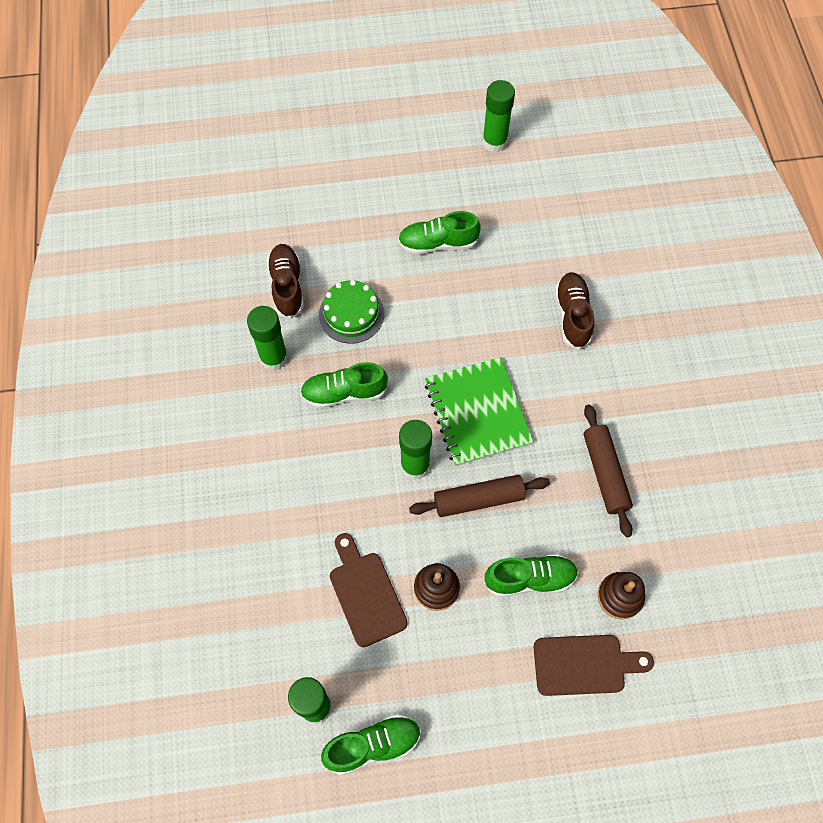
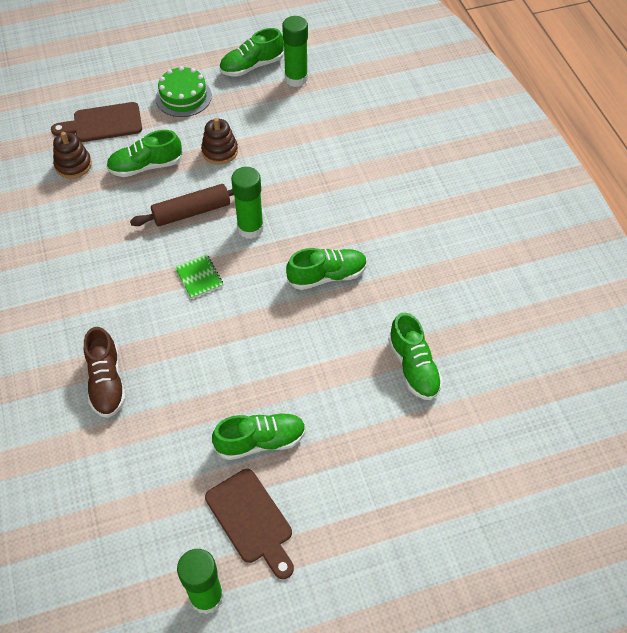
camera: 170 degrees right, 10 degrees down
(274, 358) = (403, 296): green glue stick -> none
(287, 286) = (413, 367): brown shoe -> green shoe
(351, 314) = (338, 349): green cake -> green cake (183, 97)
(365, 593) = (274, 141): brown cutting board -> brown cutting board (251, 520)
(477, 413) = (199, 277): green notebook -> green notebook, size x0.46
(605, 473) = (80, 246): brown rolling pin -> none

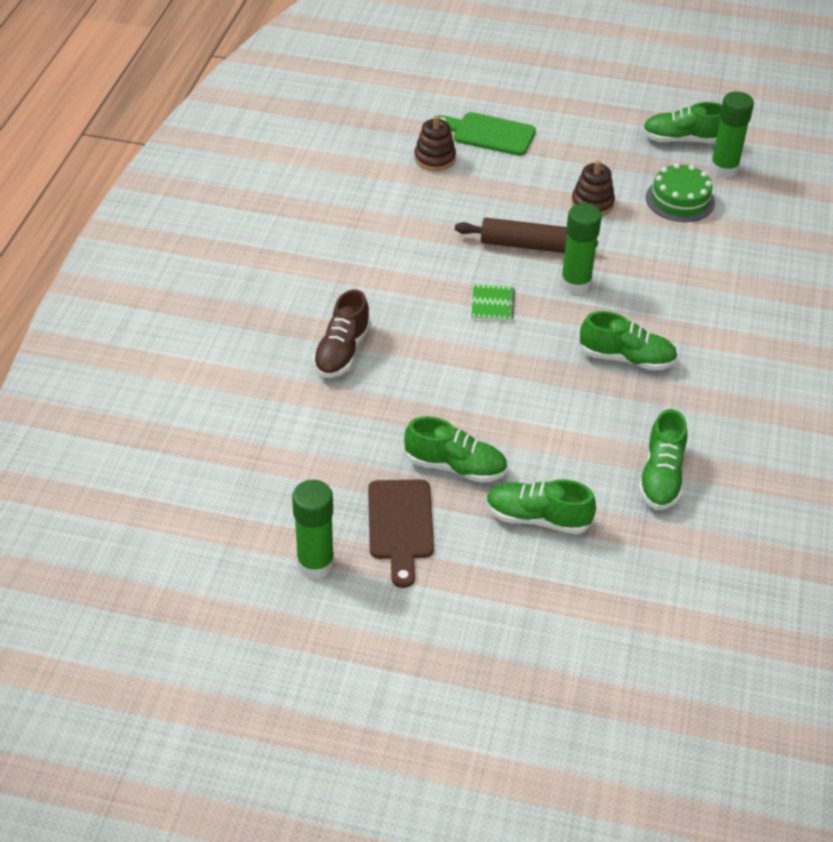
camera: 30 degrees right, 10 degrees down
(103, 123) = (489, 134): brown cutting board -> green cutting board
(146, 166) = (506, 187): green shoe -> green shoe (537, 518)
(183, 97) = (588, 141): green cake -> green cake (680, 200)

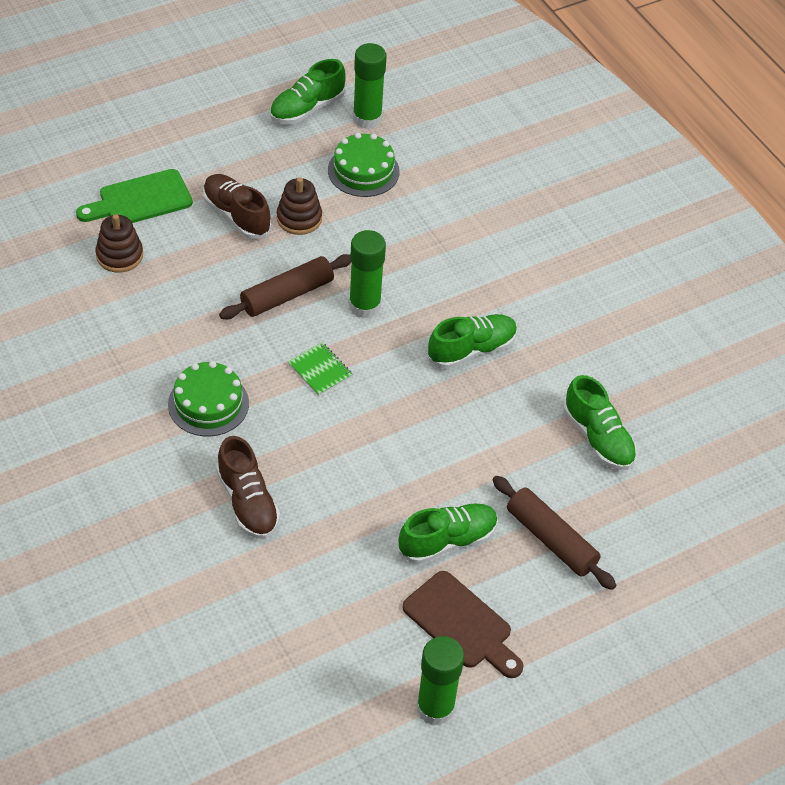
camera: 45 degrees left, 5 degrees up
(388, 278) = (208, 404): none -> green cake
(537, 518) = (551, 540): green shoe -> brown rolling pin
(547, 178) = (236, 216): none -> brown shoe

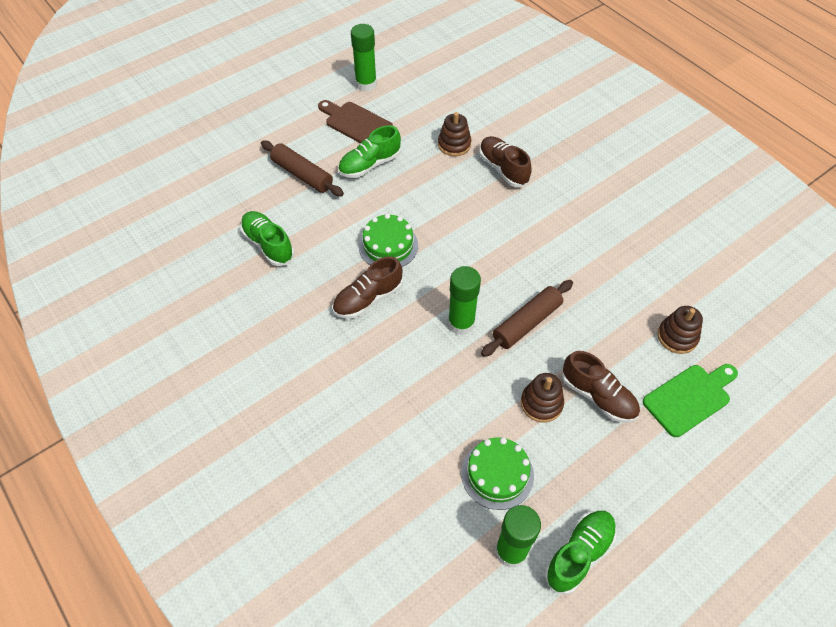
camera: 175 degrees right, 5 degrees up
(208, 404) = (553, 227): green cake -> green cake (388, 245)
(310, 557) = (454, 144): none -> brown stacking toy
(320, 370) = (482, 264): green notebook -> none
(471, 350) = (368, 299): green shoe -> brown shoe

